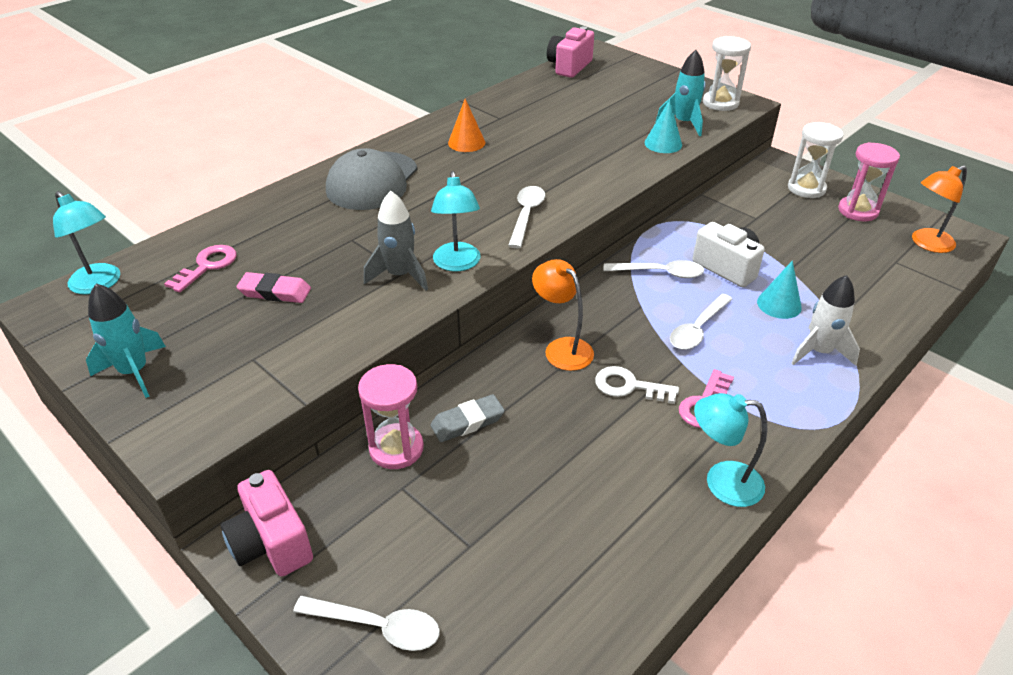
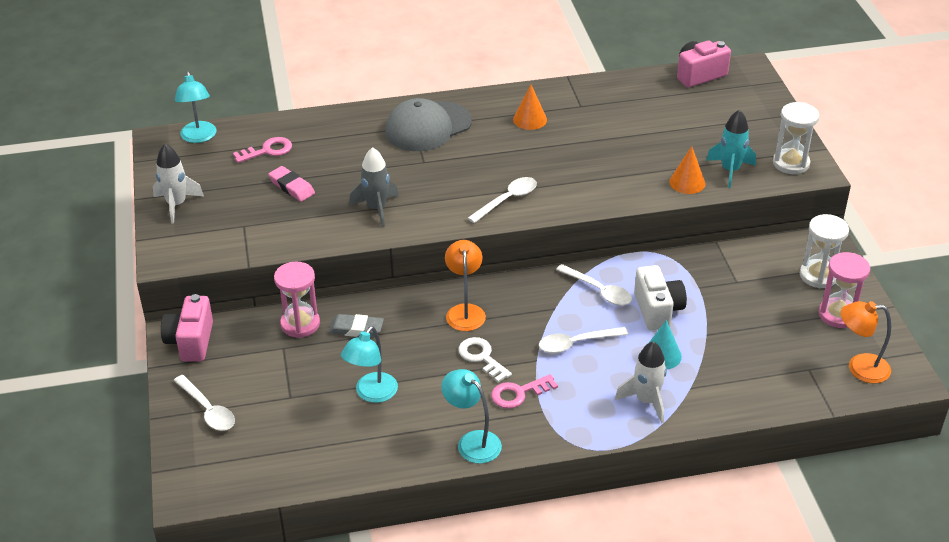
camera: 35 degrees right, 0 degrees up
(134, 372) = (176, 205): turquoise rocket -> white rocket
(457, 264) = (421, 216): turquoise lamp -> turquoise lamp (371, 394)
(663, 144) = (687, 182): turquoise cone -> orange cone

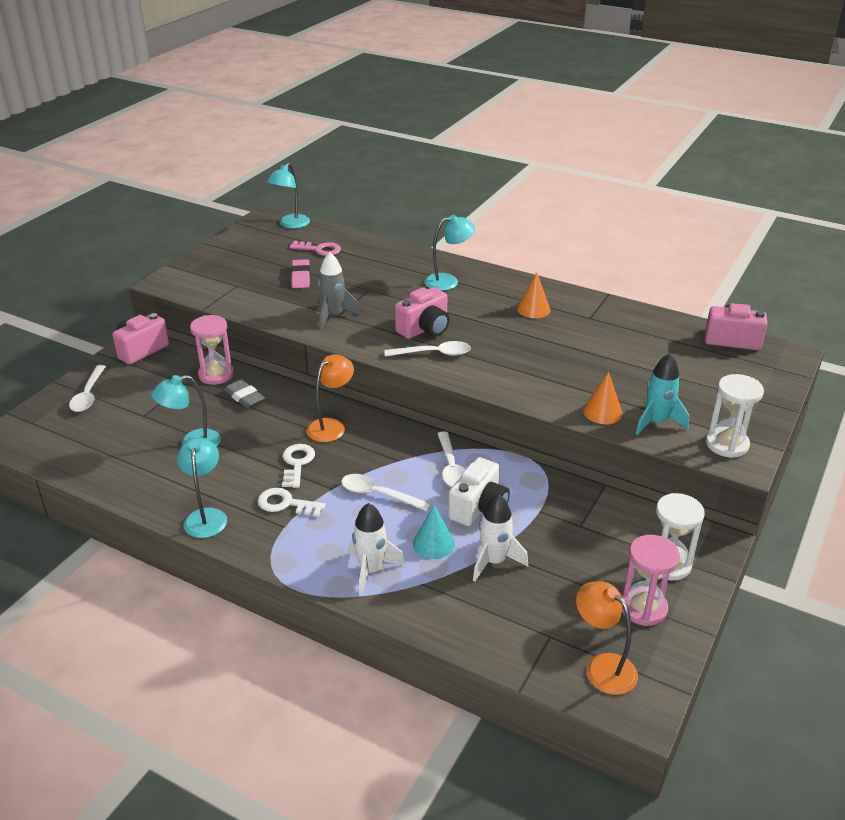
camera: 40 degrees right, 5 degrees down
(176, 205) = (218, 256): white rocket -> white rocket (494, 561)
(428, 127) = (448, 281): grey cap -> turquoise lamp
(470, 182) = (425, 329): none -> pink camera
(518, 393) = (285, 504): pink key -> white key

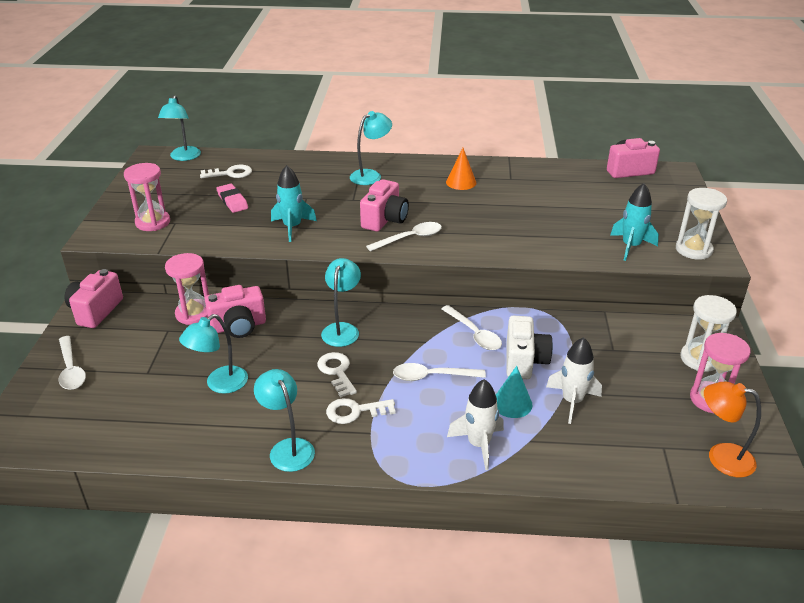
camera: 25 degrees left, 0 degrees up
(218, 281) = (153, 222): none -> pink hourglass
(244, 397) = (238, 326): grey eraser -> pink camera
(319, 249) = (230, 173): pink key -> white key
(331, 426) = (342, 329): orange lamp -> turquoise lamp
(333, 315) = (292, 227): grey rocket -> turquoise rocket
(602, 412) = (585, 250): orange cone -> none

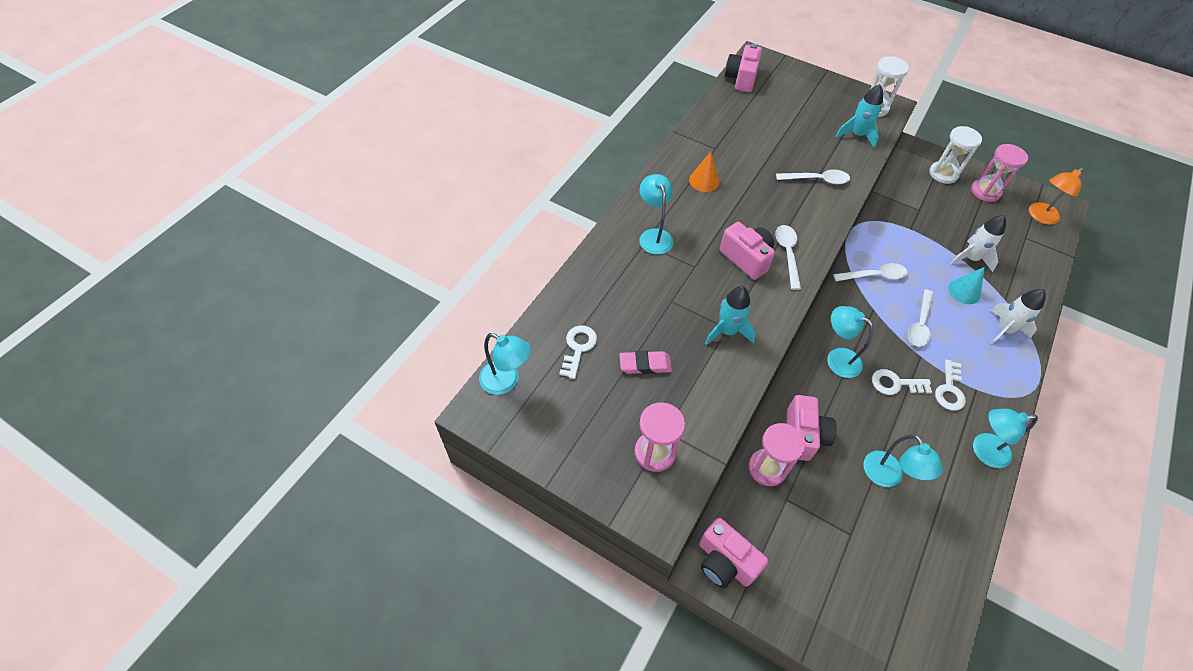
camera: 65 degrees left, 20 degrees up
(71, 369) = (824, 607): white spoon -> white spoon (817, 180)
(524, 361) = (918, 262): white camera -> none

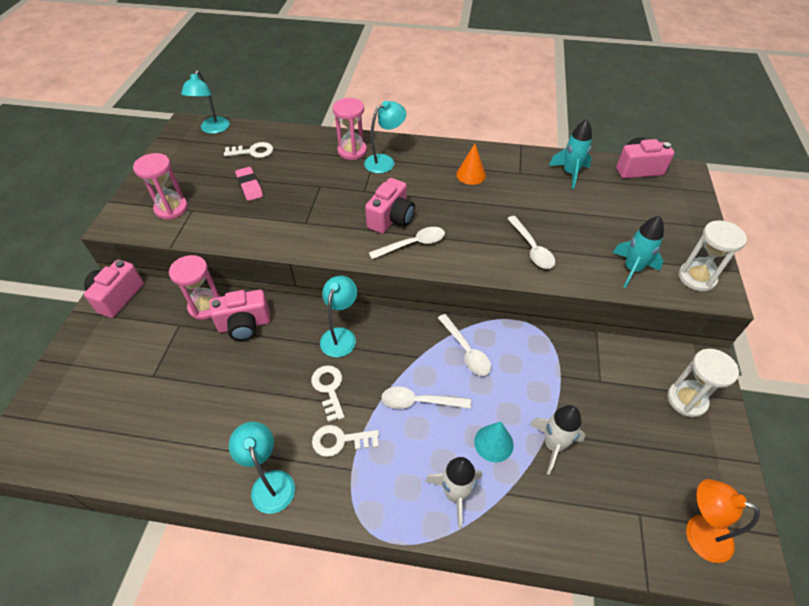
camera: 70 degrees right, 5 degrees down
(727, 331) = (301, 223): turquoise rocket -> turquoise rocket (570, 173)
(887, 477) = (217, 396): turquoise lamp -> none
(985, 191) = (693, 454): pink hourglass -> pink hourglass (352, 151)

